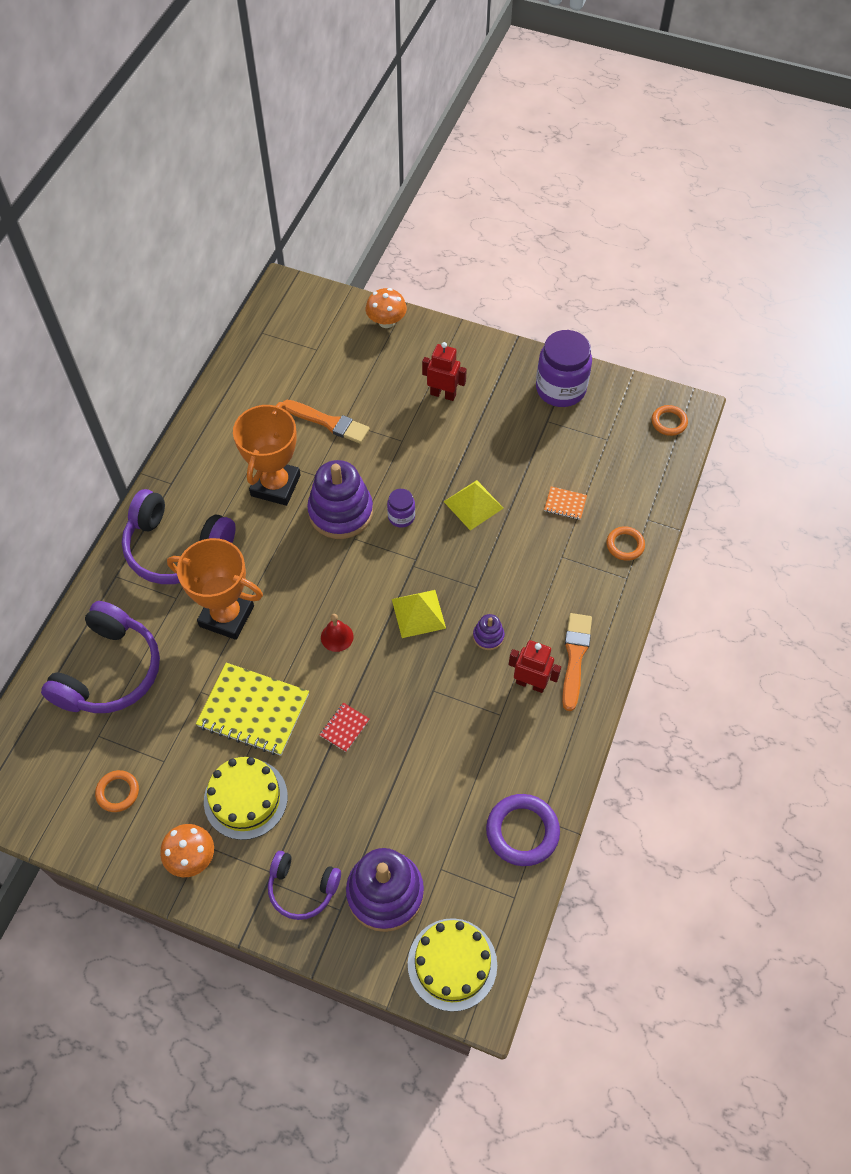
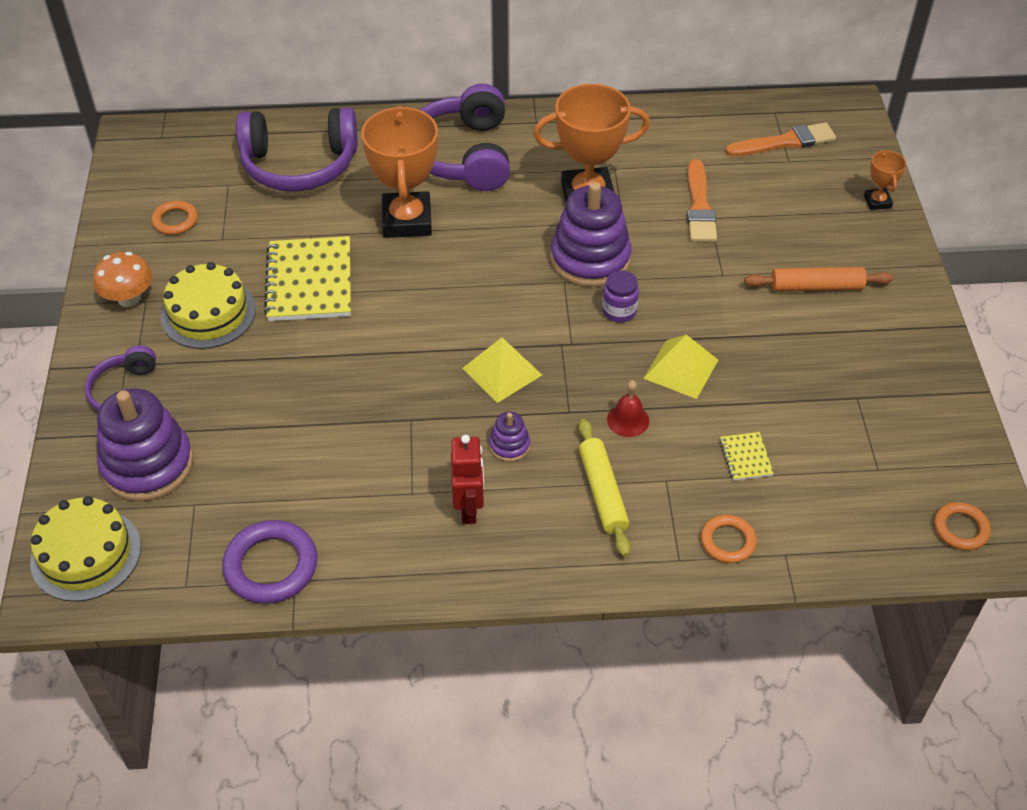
camera: 65 degrees right, 10 degrees down
(337, 637) = (432, 313): red bell -> red bell (628, 420)
(344, 728) = (325, 360): red notebook -> none
(386, 321) = (877, 202): orange mushroom -> orange trophy
(443, 394) = (816, 287): red robot -> orange rolling pin
(555, 597) = (602, 492): none -> yellow rolling pin
(560, 389) = (917, 394): purple jar -> none
(565, 504) = (745, 457): orange notebook -> yellow notebook
(575, 657) = (530, 541): orange brush -> orange brush (784, 142)

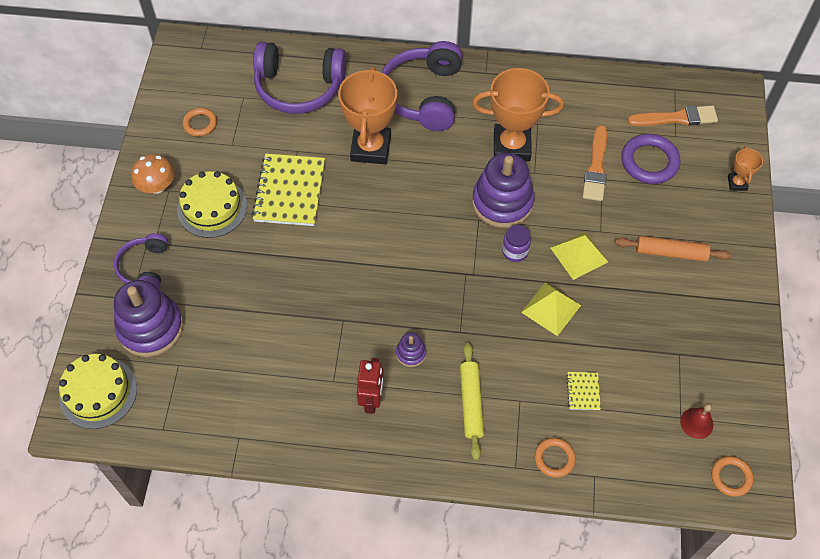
camera: 10 degrees right, 10 degrees up
(271, 566) = (224, 423): purple ring -> purple ring (649, 162)
(502, 371) = (417, 290): yellow pyramid -> yellow pyramid (579, 255)
(628, 420) = (502, 346): red bell -> red bell (696, 423)

